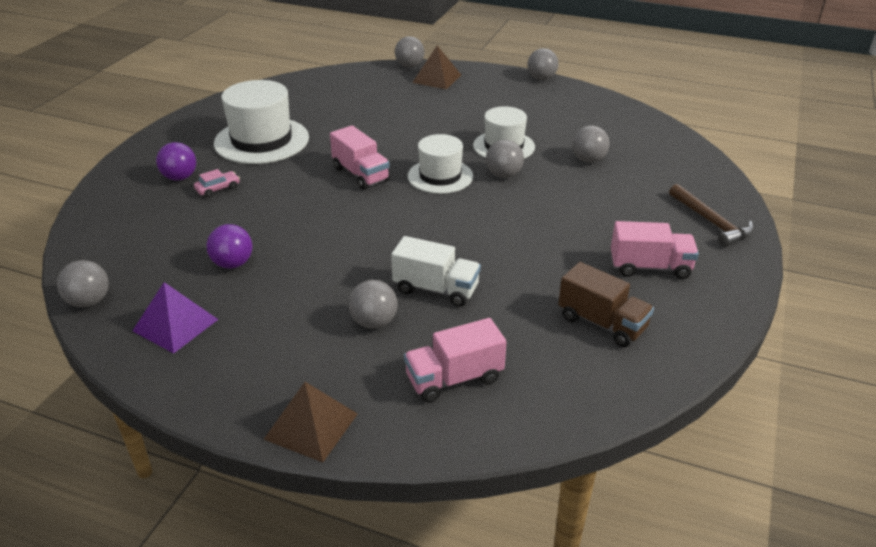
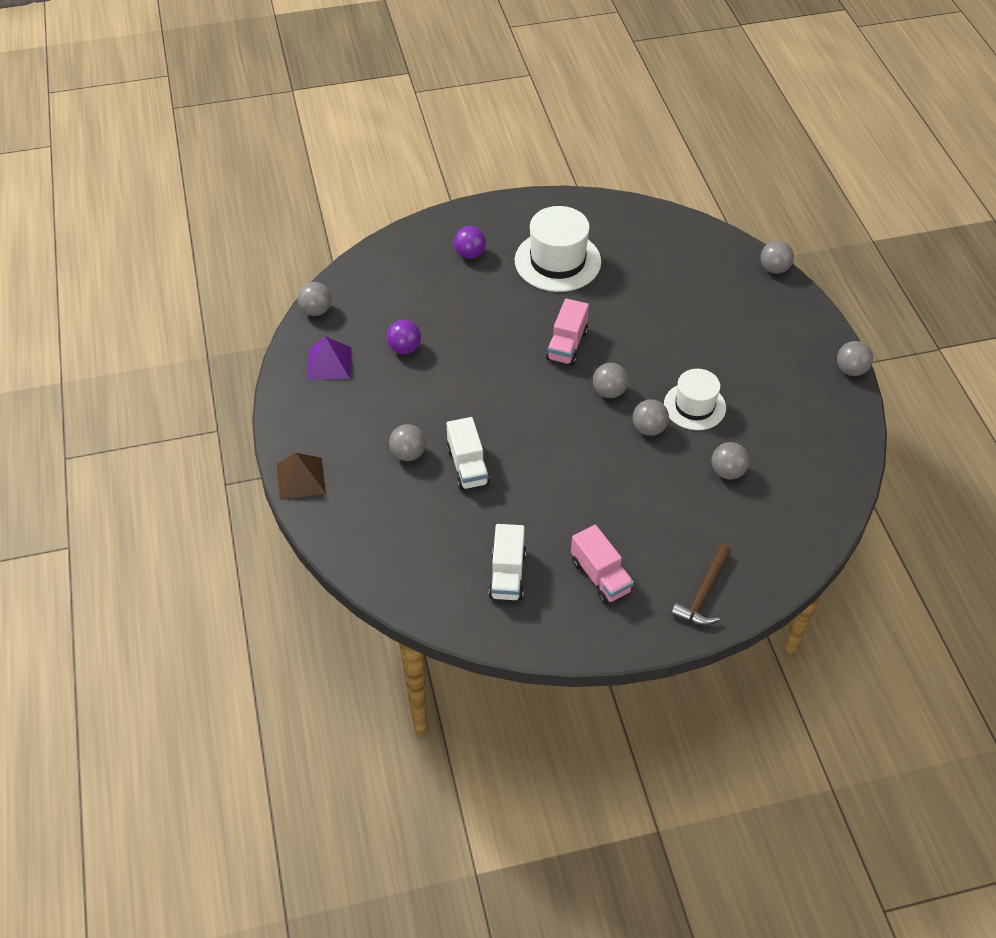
camera: 55 degrees right, 15 degrees up
(218, 189) = (475, 282): pink car -> none
(437, 78) = (769, 300): brown pyramid -> none
(440, 176) = (609, 392): white hat -> grey ball
(454, 378) = (389, 522): pink truck -> none
(602, 323) = (507, 574): brown truck -> white truck

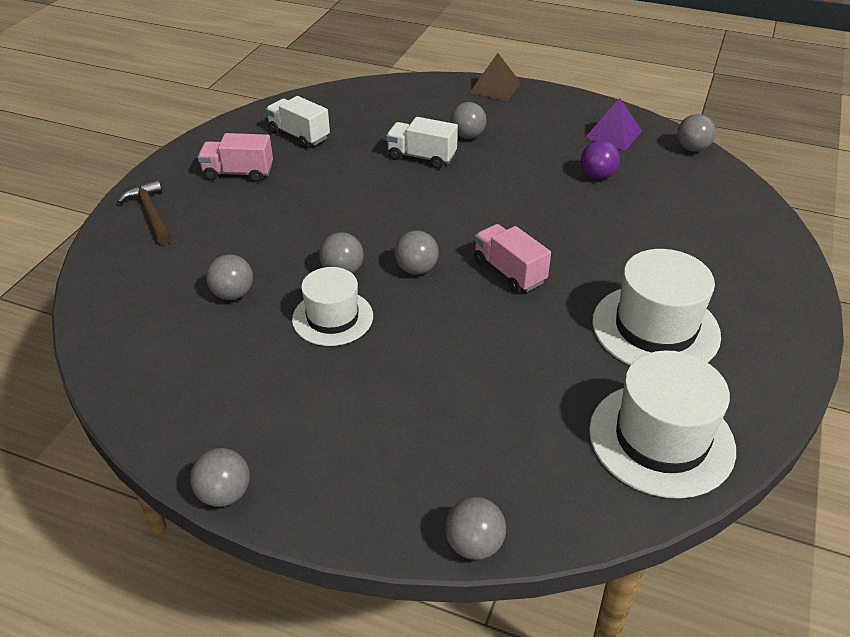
camera: 125 degrees right, 10 degrees down
(470, 254) = (716, 267): purple ball -> none
(643, 232) = (661, 439): none -> white hat

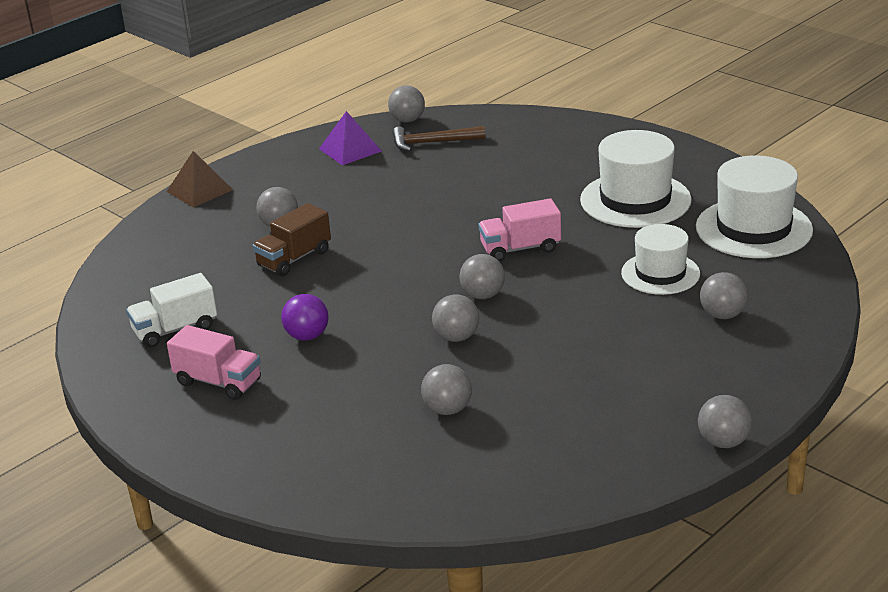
camera: 65 degrees left, 10 degrees down
(151, 213) = (250, 455): brown hammer -> brown hammer (432, 143)
(238, 173) = (218, 382): pink truck -> pink truck turned 90 degrees counterclockwise
(332, 318) = (524, 353): white hat -> white hat (660, 273)
(421, 157) = (294, 259): white truck -> brown truck
(474, 544) = (822, 328): grey ball -> grey ball (722, 315)
(597, 176) = (410, 174): purple ball -> purple ball (307, 336)

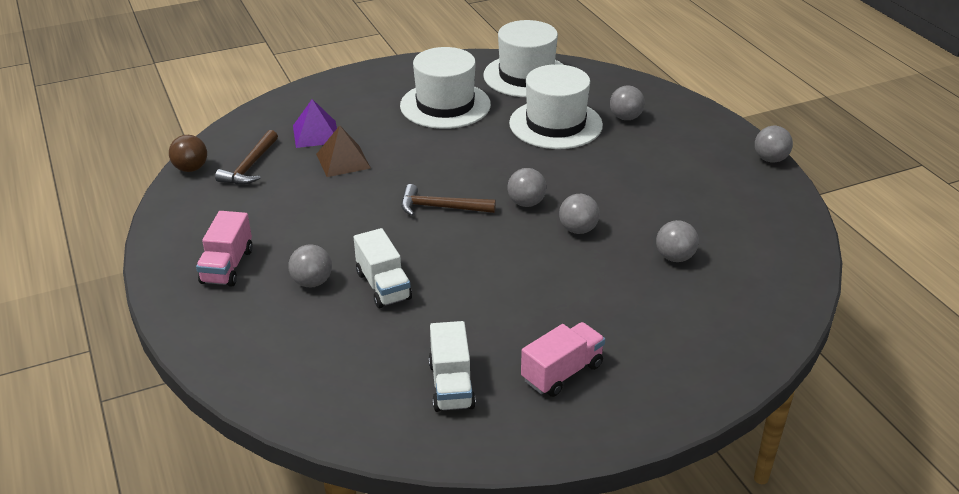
camera: 70 degrees left, 5 degrees up
(199, 190) = (186, 320): brown pyramid -> brown pyramid (343, 161)
(294, 259) = (383, 286): brown truck -> white truck
(307, 336) = (522, 305): purple ball -> none
(350, 150) = (210, 211): purple pyramid -> purple pyramid (316, 134)
(407, 120) = (191, 168): grey ball -> brown ball
(438, 251) = (441, 207): none -> brown hammer
(520, 248) = (471, 169): pink truck -> pink truck (227, 266)
(660, 273) = (555, 124): white hat -> white hat, size x1.53

